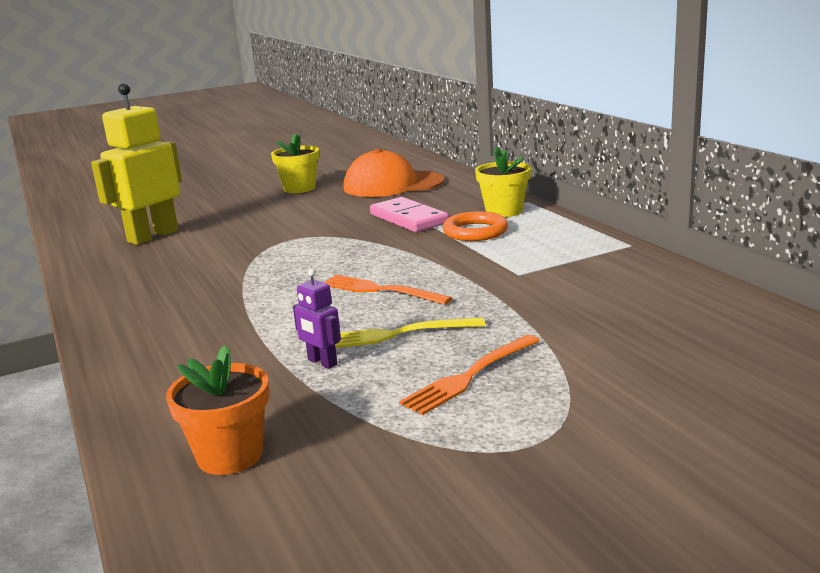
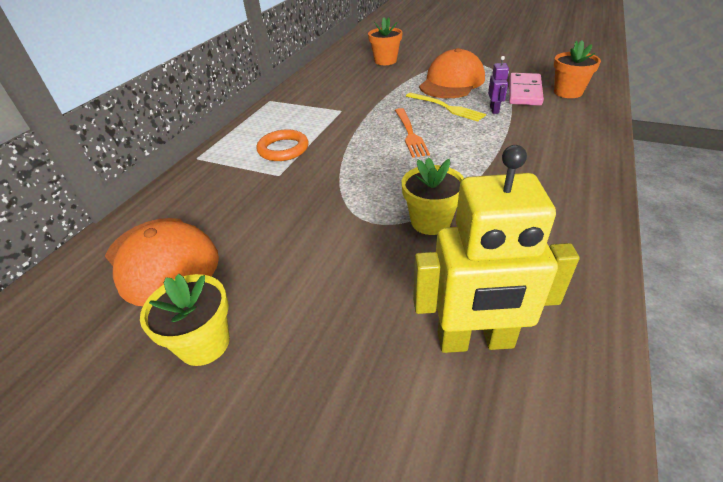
camera: 130 degrees left, 20 degrees up
(409, 219) = (274, 189): pink domino -> pink domino (524, 92)
(469, 376) = (452, 82): orange fork -> orange cap
(504, 211) = (228, 157): yellow flower pot -> yellow flower pot (430, 222)
(684, 360) = (385, 61): none -> orange flower pot

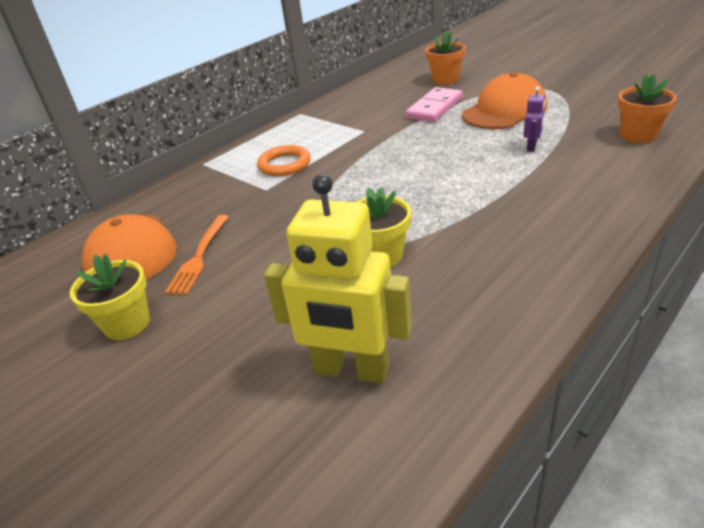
camera: 20 degrees right, 5 degrees down
(410, 134) = (419, 164): orange fork -> orange fork (199, 256)
(447, 107) = (478, 139): yellow fork -> none
(524, 92) = (583, 130): pink domino -> pink domino (434, 108)

